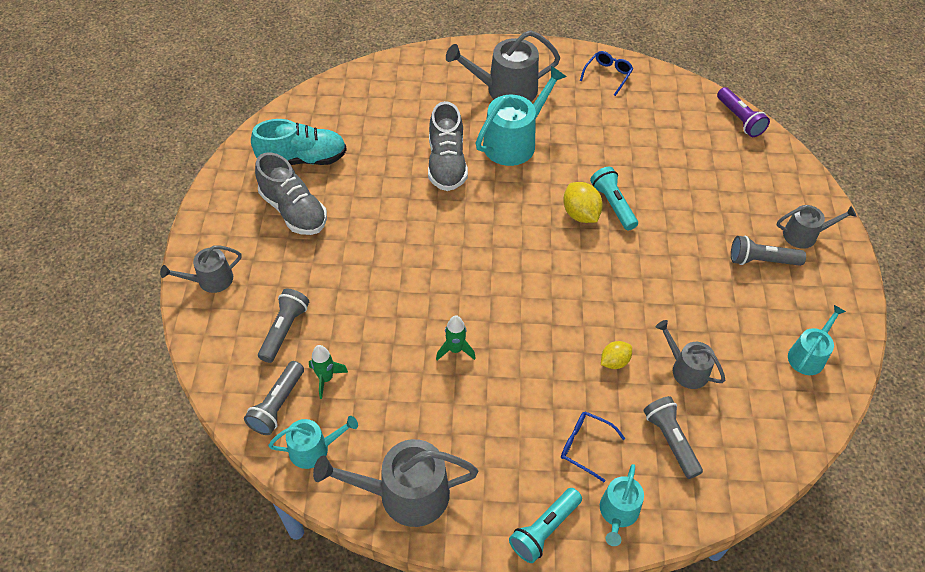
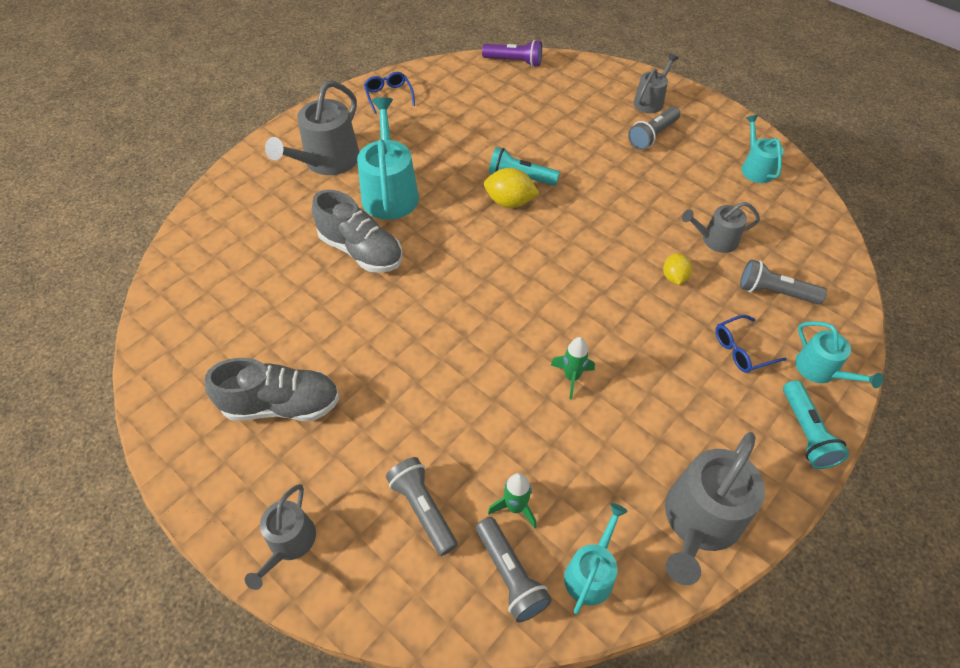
camera: 50 degrees left, 0 degrees up
(303, 159) = (226, 355): turquoise shoe -> none

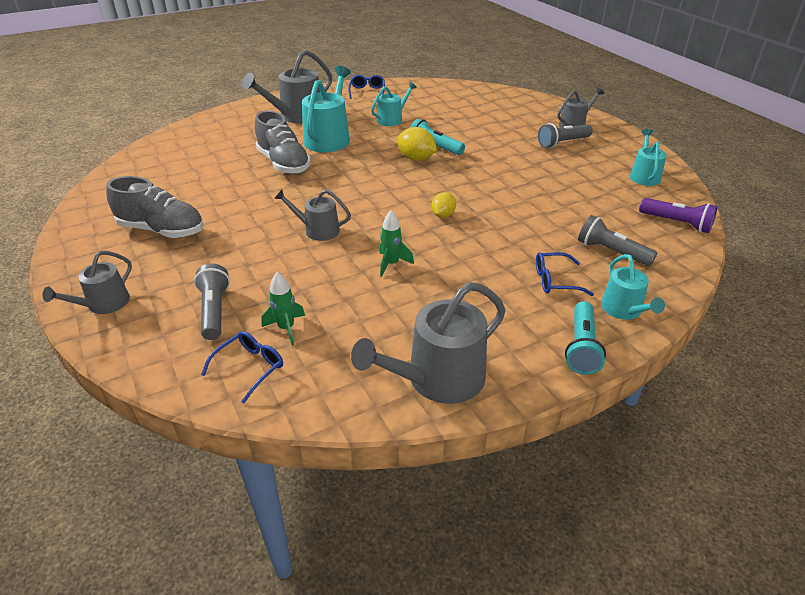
camera: 20 degrees right, 15 degrees down
(510, 575) = (250, 368): grey flashlight -> blue glasses
(514, 62) = (476, 88): purple flashlight -> purple flashlight (676, 223)
(591, 573) = (317, 385): turquoise watering can -> turquoise watering can (392, 119)
(674, 277) = (523, 225): yellow lemon -> yellow lemon (443, 215)
(715, 240) = (577, 210): grey watering can -> grey watering can (317, 230)

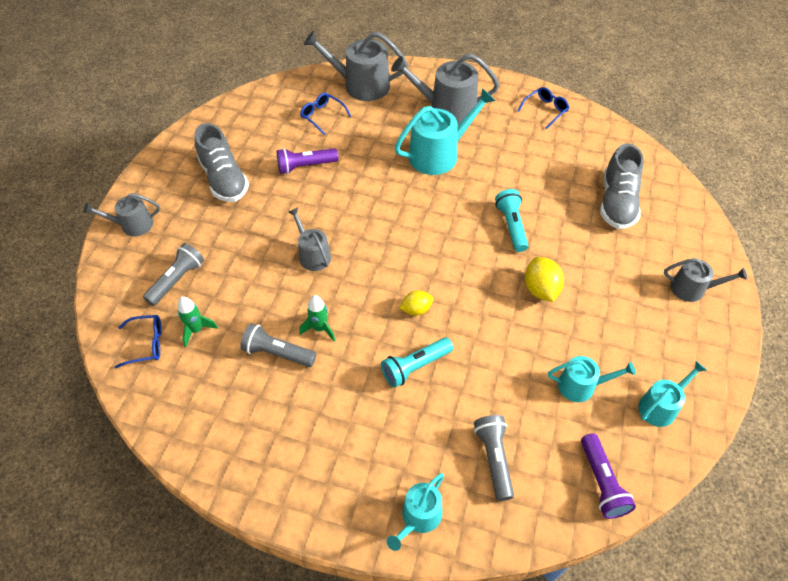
camera: 45 degrees right, 15 degrees up
(230, 189) = (305, 166): none -> purple flashlight
(284, 163) = (371, 163): grey shoe -> grey shoe (617, 203)
(392, 119) = (520, 164): turquoise watering can -> turquoise watering can (581, 386)
(416, 158) = (478, 229): yellow lemon -> yellow lemon (540, 289)
(438, 379) = (226, 451): grey watering can -> grey watering can (361, 85)
(555, 280) = (409, 445): blue glasses -> blue glasses (322, 116)
(562, 143) = (641, 304): grey flashlight -> grey flashlight (277, 353)
(581, 347) = (342, 516): turquoise flashlight -> turquoise flashlight (415, 366)

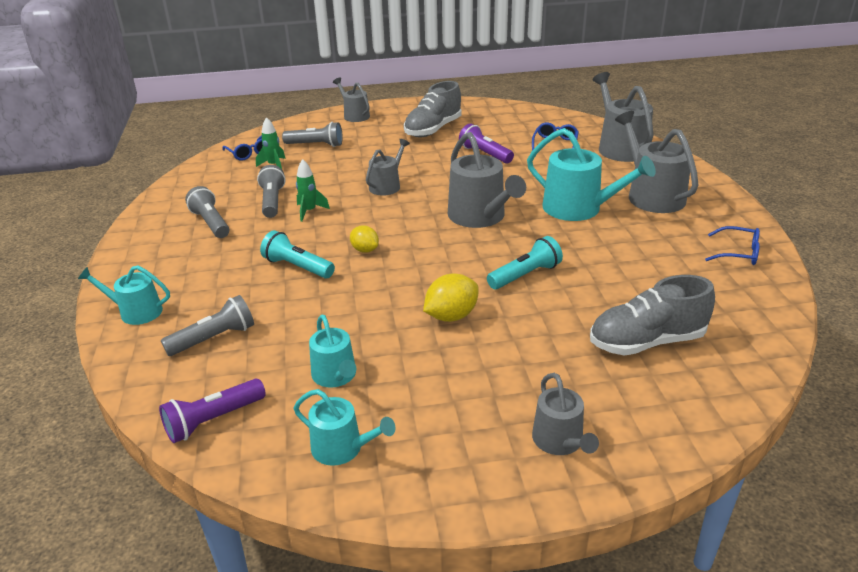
camera: 65 degrees right, 20 degrees down
(285, 417) = (211, 223): none -> grey flashlight
(412, 215) = (480, 217): none -> grey watering can

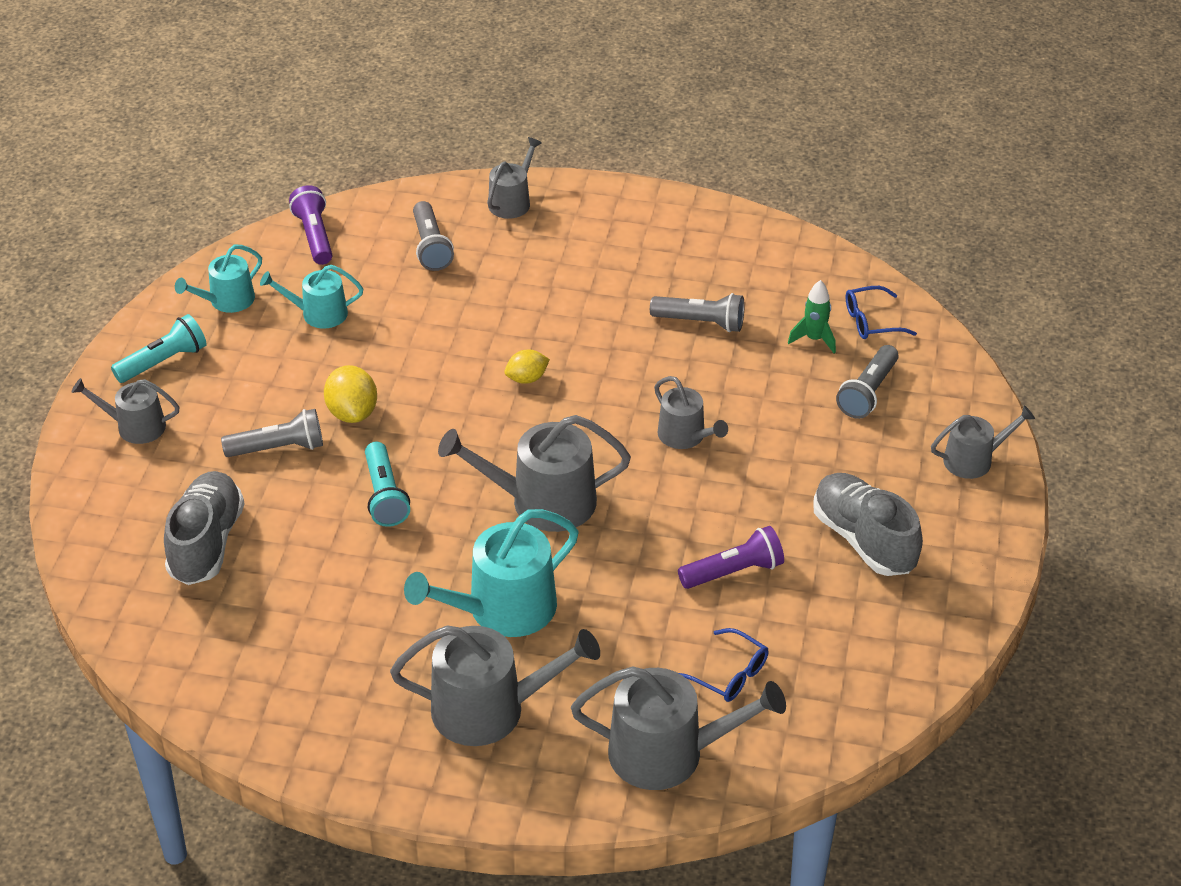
camera: 110 degrees right, 10 degrees up
(136, 312) = (512, 201): turquoise watering can -> grey watering can
(211, 223) = (672, 265): grey flashlight -> grey flashlight (278, 448)
(297, 267) = (524, 319): turquoise flashlight -> turquoise flashlight (164, 362)
(309, 211) = (653, 350): green rocket -> none
(738, 253) = (294, 717): blue glasses -> none

